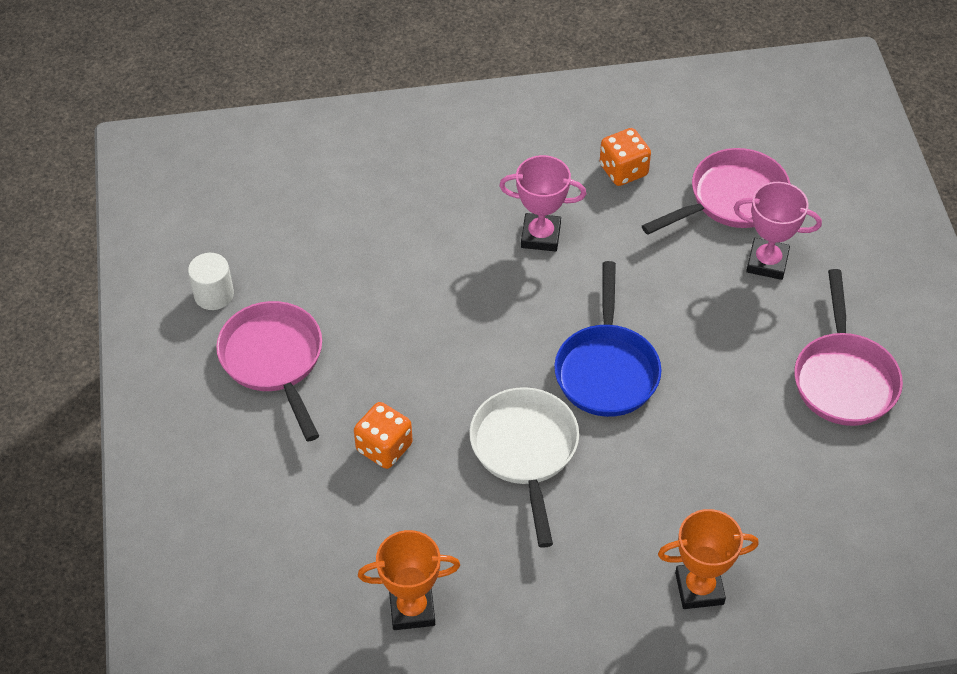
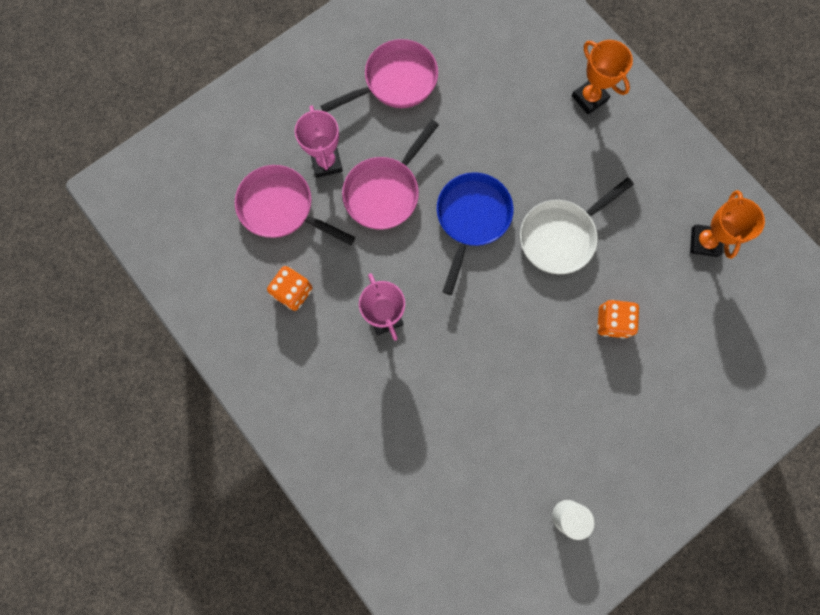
camera: 120 degrees left, 25 degrees up
(274, 360) = (593, 435): pink pan -> pink pan (385, 192)
(412, 609) = (704, 242): orange trophy -> orange trophy turned 45 degrees clockwise
(606, 370) = (471, 219): blue pan -> blue pan turned 45 degrees counterclockwise

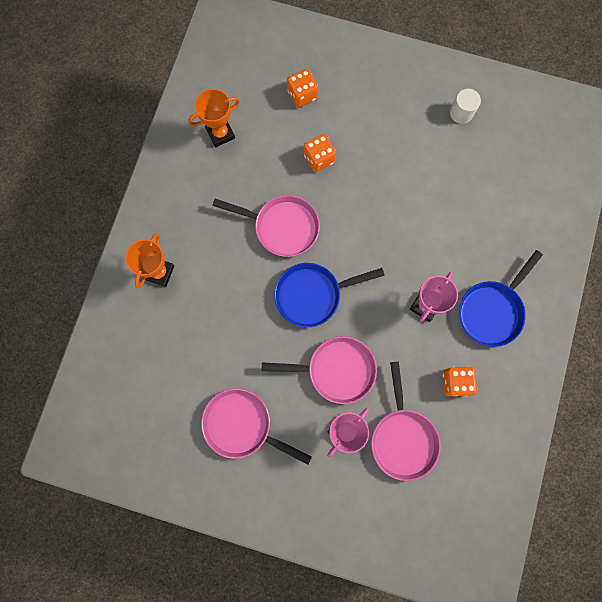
camera: 125 degrees left, 0 degrees up
(333, 379) = (492, 311): none -> blue pan
(560, 236) = (282, 227): white pan -> pink pan
(699, 354) = (302, 95): none -> orange dice

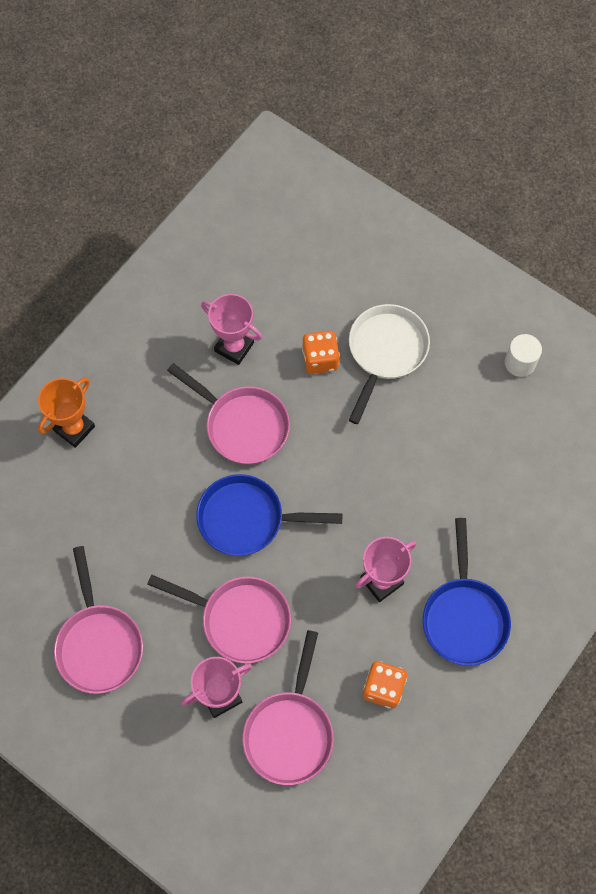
camera: 20 degrees right, 10 degrees down
(220, 133) = (212, 290): orange trophy -> none
(242, 425) = (99, 644): pink pan -> pink pan turned 150 degrees counterclockwise
(253, 171) = (234, 347): none -> pink trophy
(302, 95) = (330, 277): orange dice -> none
(363, 137) = (385, 352): none -> white pan
(492, 311) = (464, 617): blue pan -> blue pan turned 60 degrees counterclockwise

